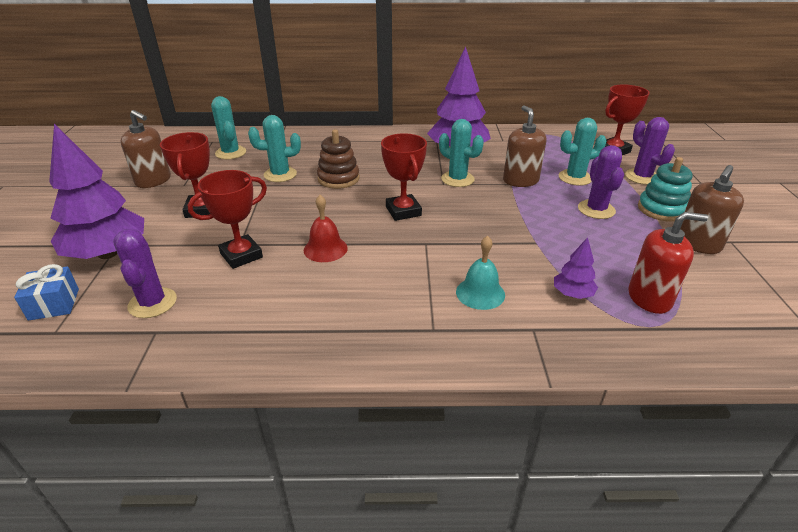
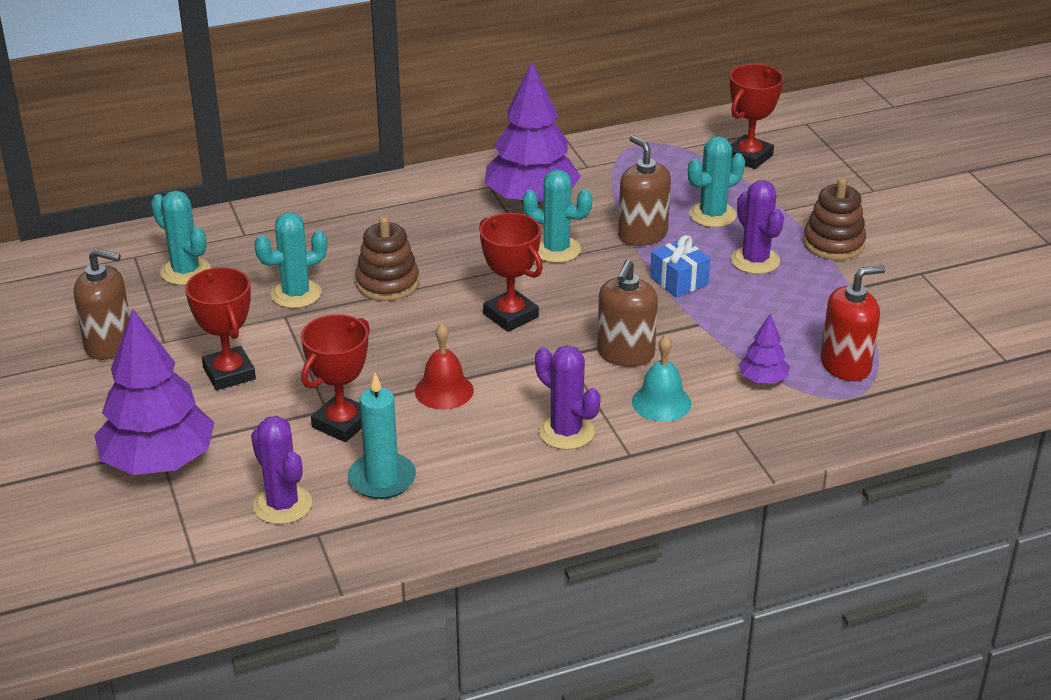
camera: 20 degrees left, 0 degrees up
(54, 304) = (158, 536): blue gift -> blue gift (679, 281)
(235, 301) = (382, 479): none -> turquoise candle
(642, 177) = (798, 196): purple cactus -> purple cactus (566, 432)
(661, 209) = (833, 243): turquoise stacking toy -> brown stacking toy
(697, 244) = (884, 284): brown soap dispenser -> brown soap dispenser (625, 354)

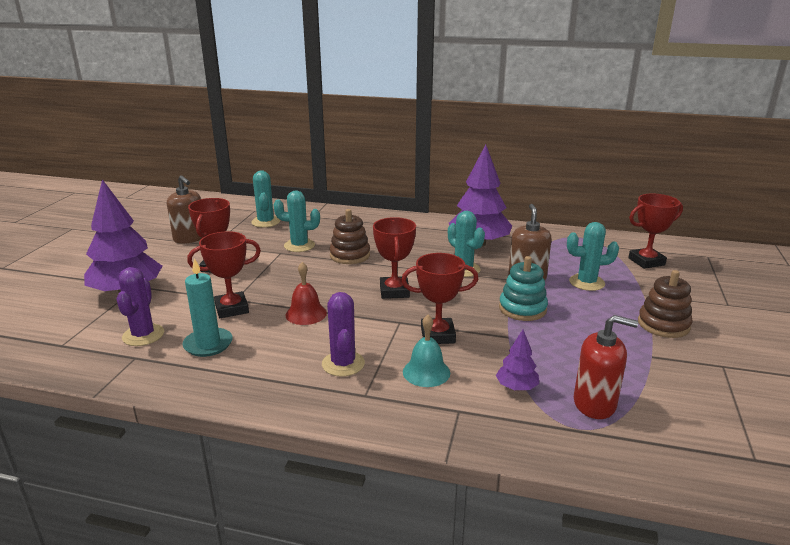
camera: 35 degrees right, 10 degrees down
(625, 354) = (437, 335): brown soap dispenser -> red trophy
(679, 281) = (522, 309): blue gift -> turquoise stacking toy
(755, 260) = (590, 315): purple cactus -> none

